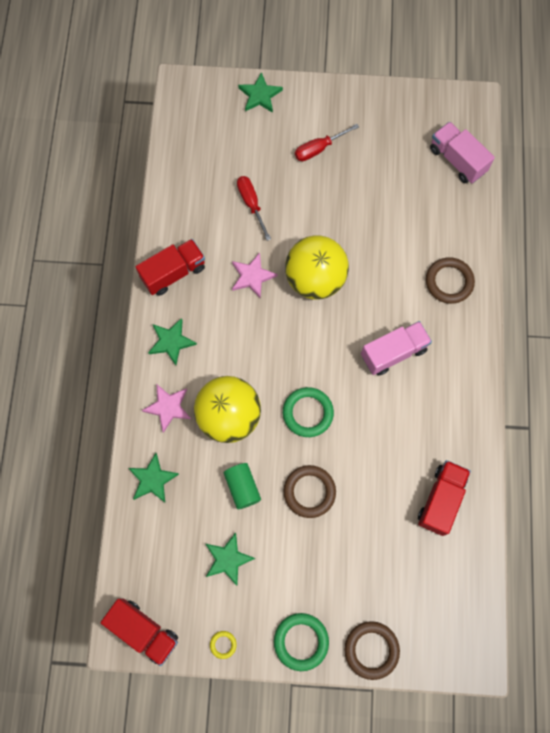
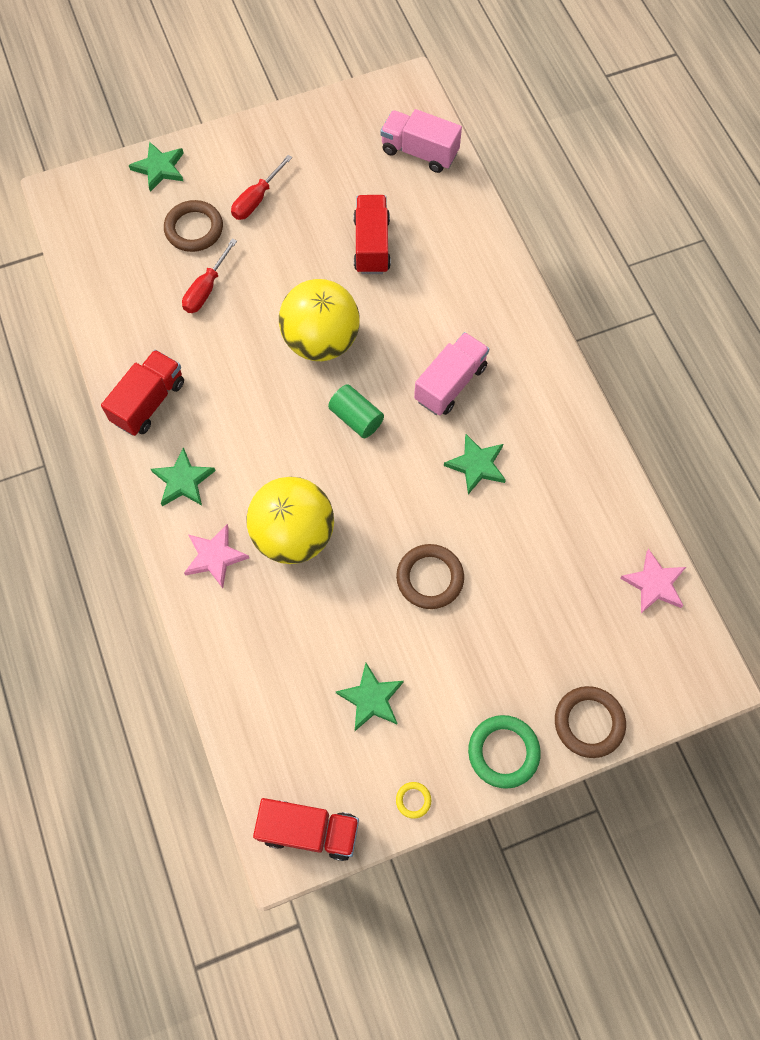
camera: 25 degrees left, 5 degrees down
(152, 479) = (235, 648): green star -> green star (476, 465)
(242, 487) = (349, 608): green cylinder -> green cylinder (356, 418)
(251, 204) = (206, 289): red screwdriver -> red screwdriver turned 105 degrees counterclockwise
(252, 276) = (245, 368): pink star -> pink star (654, 584)
(308, 413) = (385, 491): green ring -> none
(441, 500) = (583, 520): red truck -> red truck (372, 245)
(449, 282) = (474, 283): brown ring -> brown ring (194, 229)

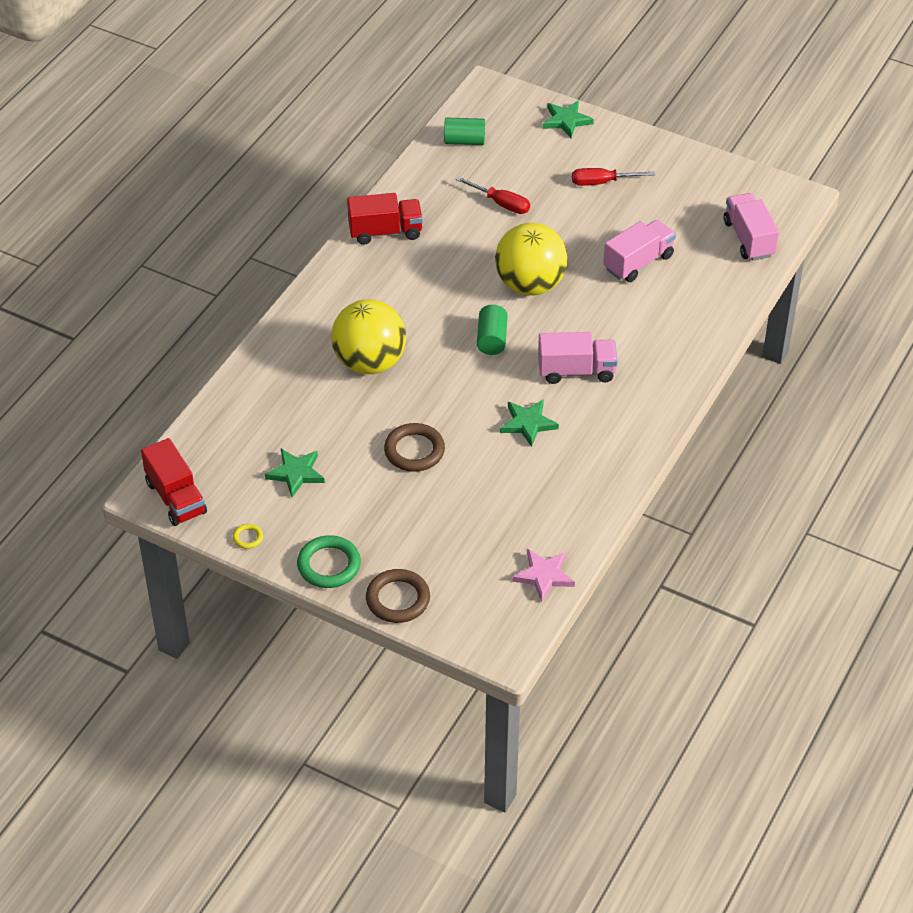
camera: 50 degrees right, 20 degrees down
(103, 258) = (464, 141): none -> green cylinder
(183, 480) = (348, 284): green star -> none
(194, 229) = (540, 168): brown ring -> none
(206, 289) = (501, 204): red screwdriver -> red screwdriver turned 135 degrees counterclockwise
(215, 557) = (312, 334): pink star -> none
(372, 245) = (638, 262): red truck -> pink truck

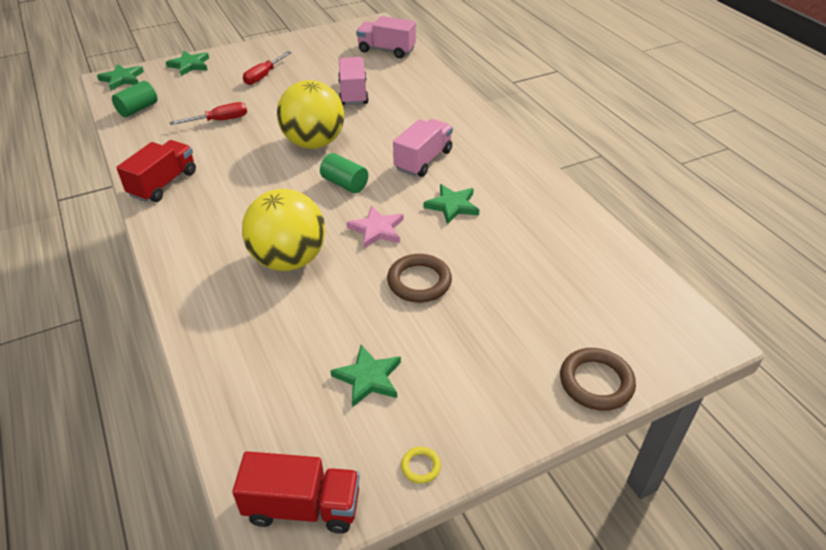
camera: 55 degrees left, 5 degrees down
(329, 565) = (513, 414): green ring -> none
(497, 96) = (122, 79): none -> green star
(544, 576) = (629, 272): pink star -> pink star (377, 229)

